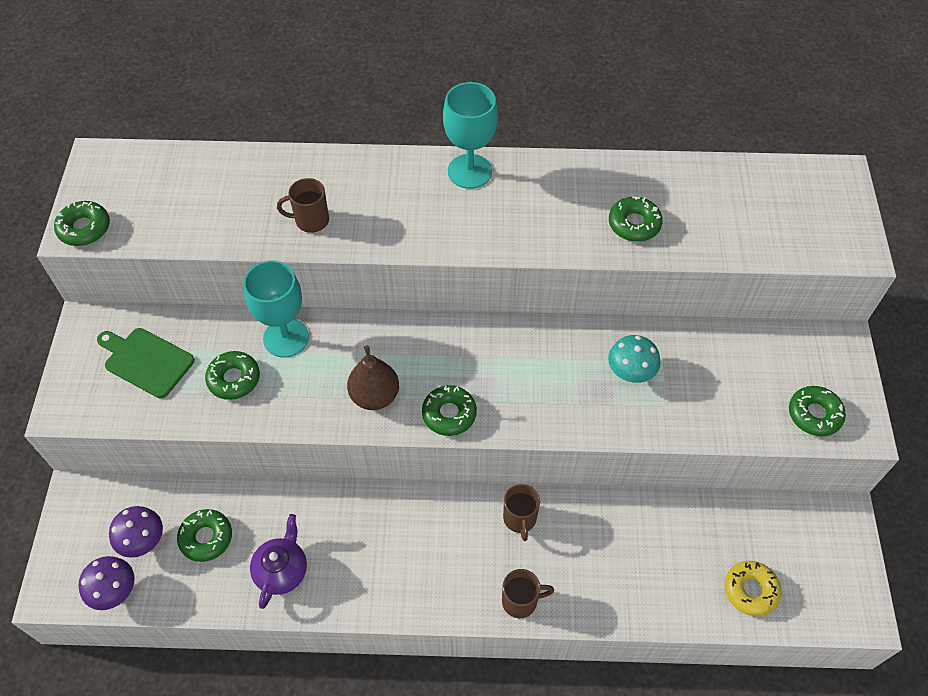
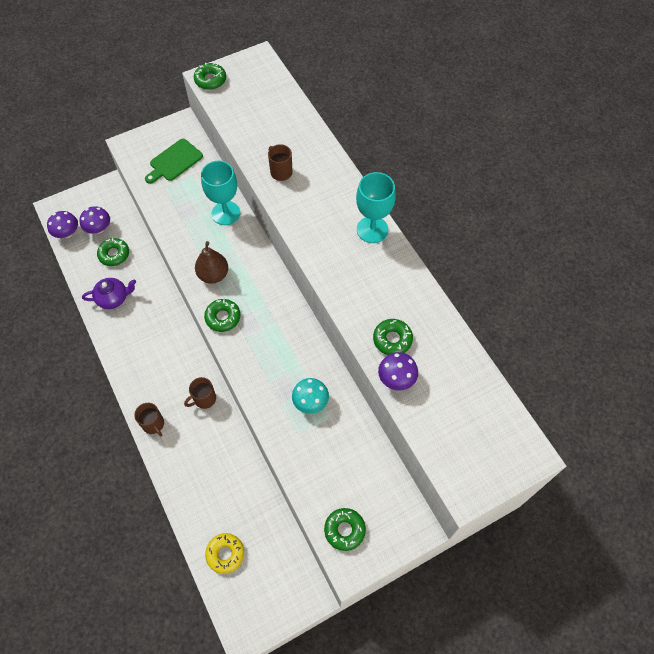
camera: 60 degrees right, 5 degrees up
(146, 361) = (174, 161): green cutting board -> green cutting board turned 135 degrees counterclockwise
(234, 379) = (186, 205): green donut -> none
(687, 244) = (396, 378): none -> purple mushroom

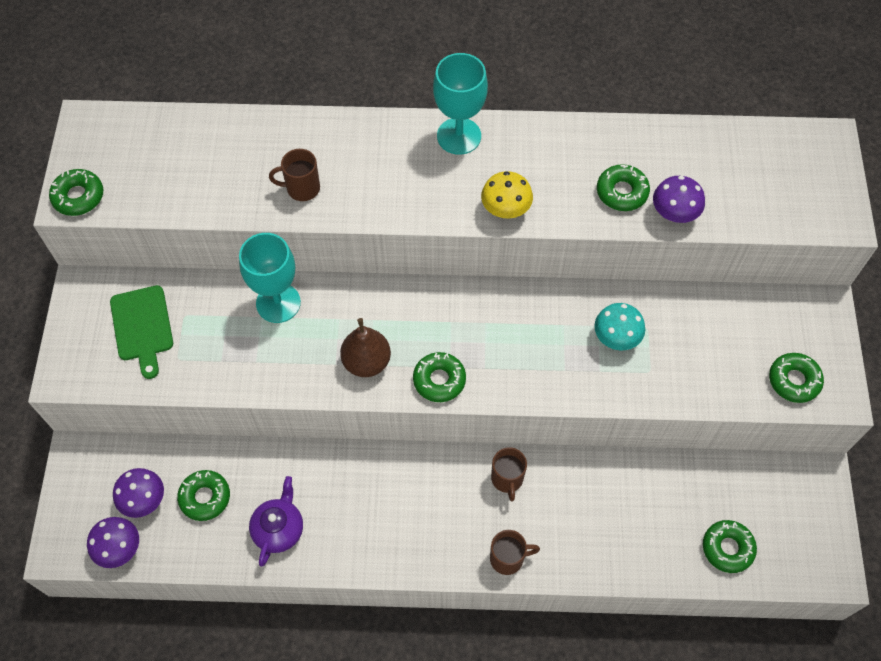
camera: 60 degrees left, 0 degrees up
(225, 554) = (727, 548): yellow donut -> green donut
(334, 280) = (505, 209): none -> yellow mushroom

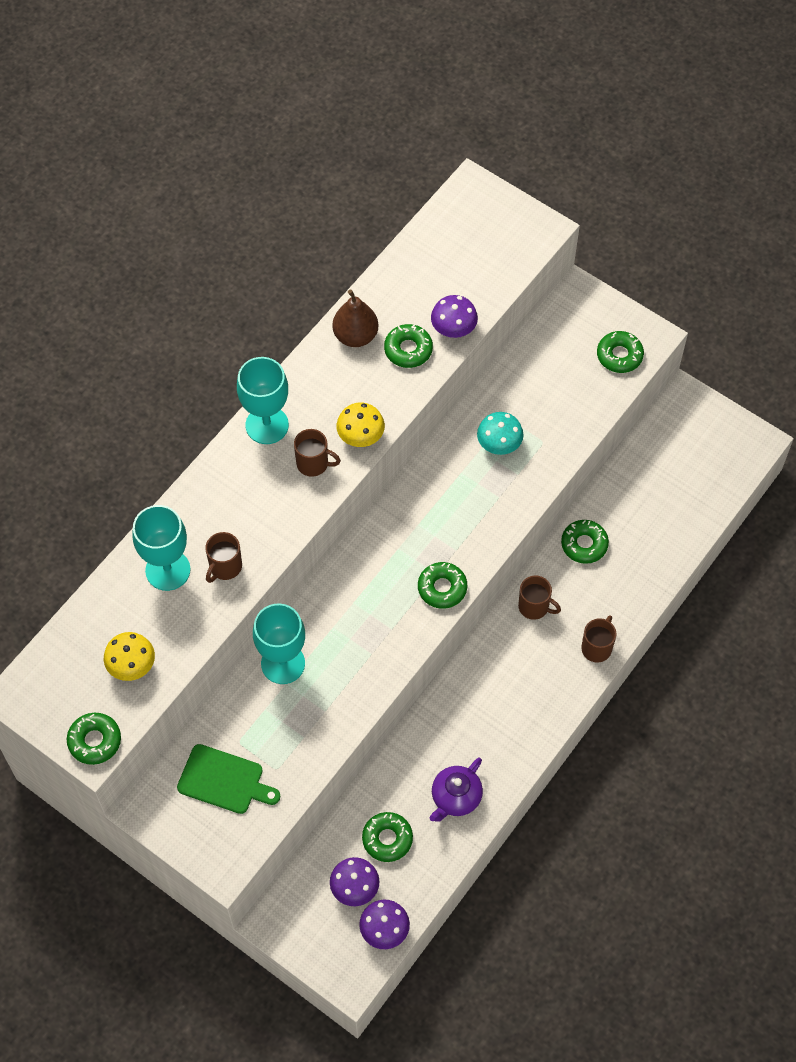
camera: 55 degrees left, 0 degrees up
(164, 180) = (132, 666): none -> yellow mushroom
(269, 151) = (168, 570): none -> turquoise goblet
(279, 529) = (455, 798): purple teapot -> purple teapot turned 105 degrees counterclockwise
(366, 362) = (387, 630): brown pear -> brown pear (355, 336)
(450, 191) = (313, 464): none -> brown mug
(727, 548) = (693, 496): green donut -> green donut (584, 544)

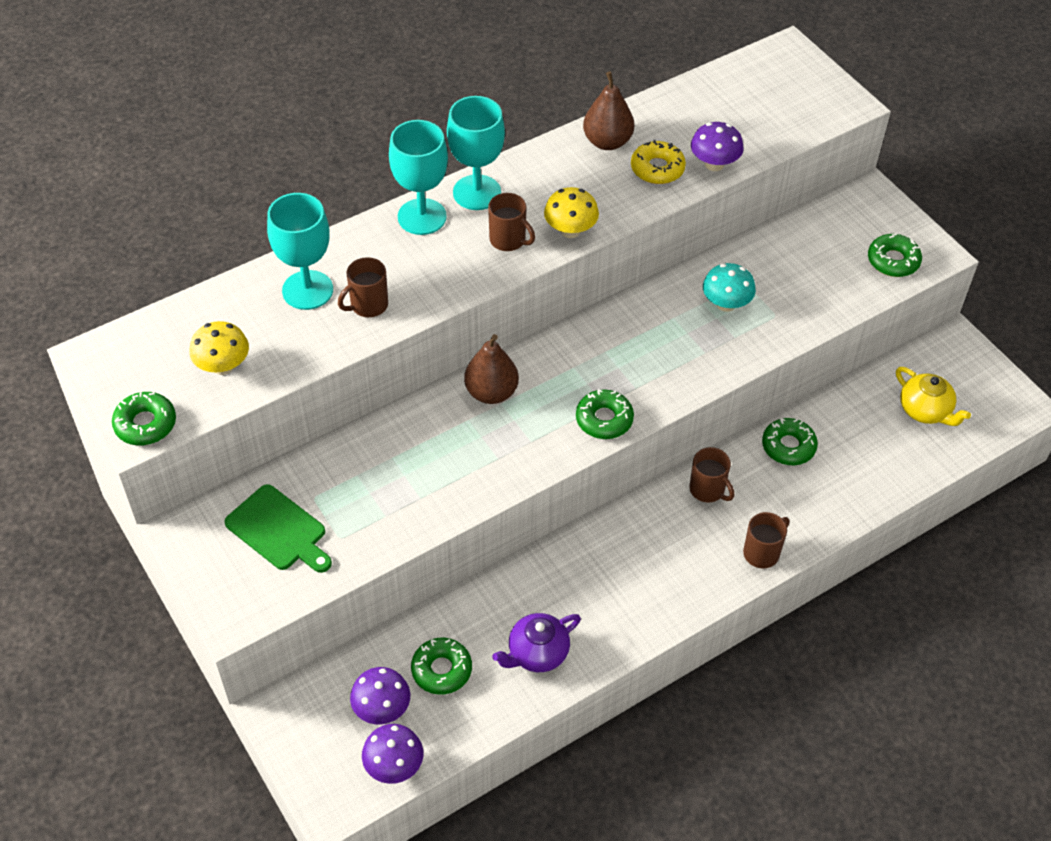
camera: 20 degrees right, 10 degrees down
(283, 663) = (398, 437): turquoise goblet -> turquoise goblet (422, 217)
(341, 595) = (491, 392): none -> brown pear
(408, 350) = (657, 168): green donut -> yellow donut
(681, 473) = (925, 410): none -> yellow teapot

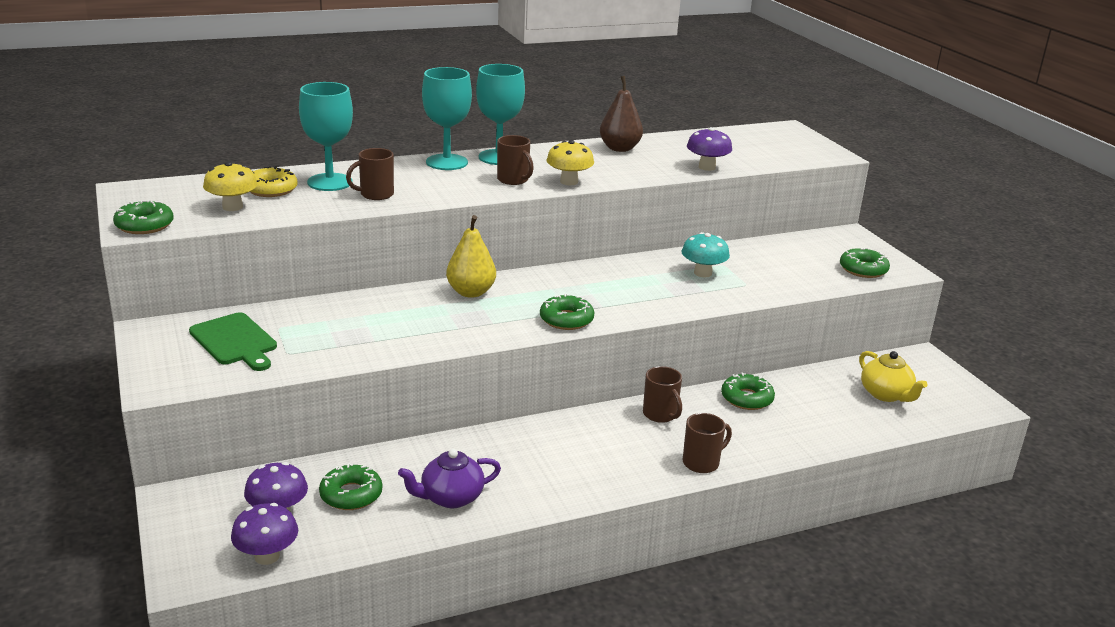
camera: 10 degrees right, 25 degrees down
(491, 392) = (471, 292): brown pear -> yellow pear
(657, 168) = (657, 164): yellow donut -> yellow donut (271, 189)

